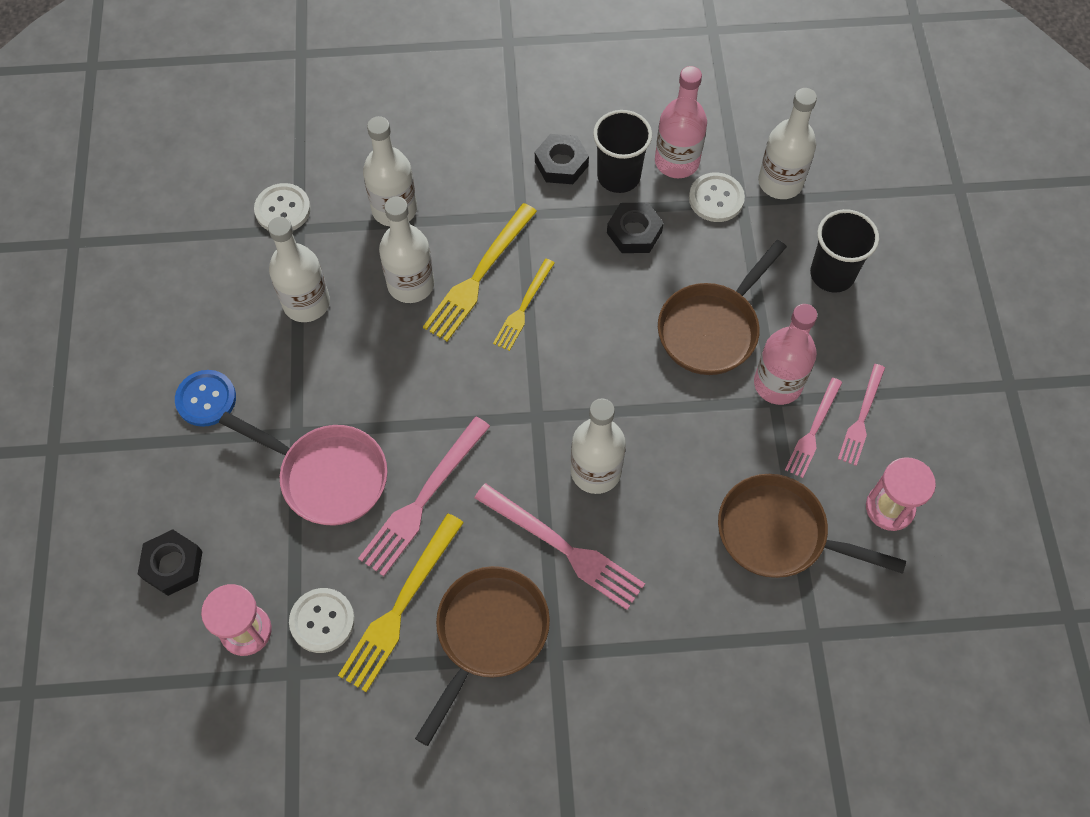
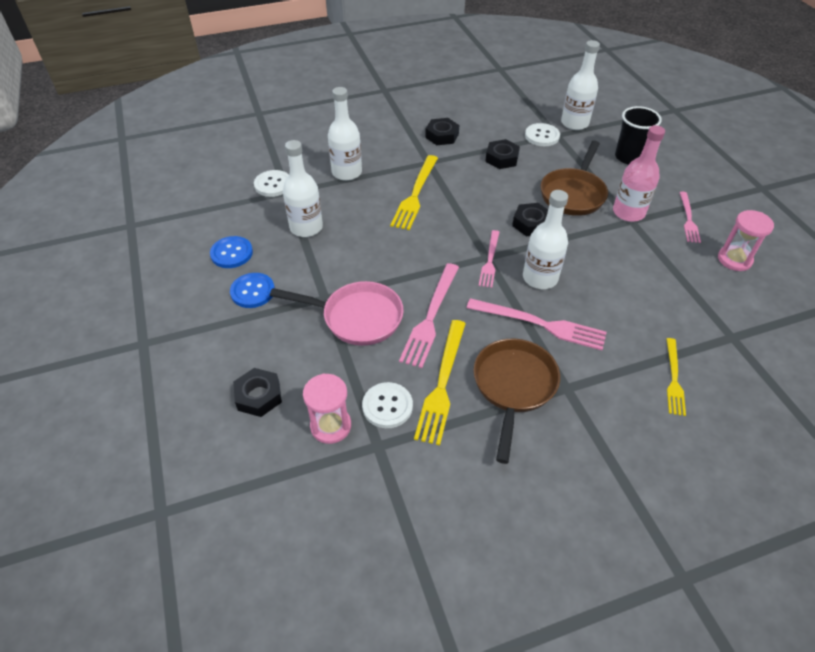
camera: 15 degrees left, 15 degrees down
(195, 326) = (231, 253): none -> blue button
(411, 284) = (373, 206): white bottle -> none
(523, 307) = (451, 204): yellow fork -> yellow fork (674, 379)
(618, 176) = (479, 136): black cup -> none
(624, 371) = (531, 224): none -> black nut
(677, 162) = (510, 124): pink bottle -> none
(779, 533) = (675, 287): brown pan -> none
(813, 430) = (664, 231): pink fork -> pink fork (490, 261)

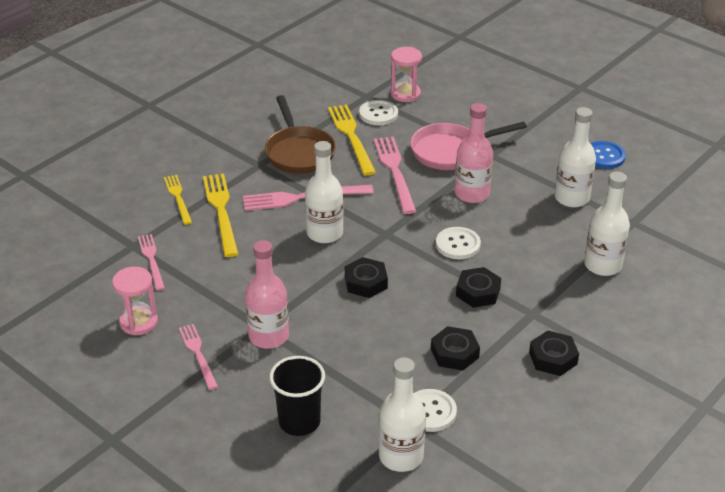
camera: 150 degrees right, 10 degrees down
(253, 291) = (550, 139): blue button -> none
(258, 396) = (467, 91): black nut -> black nut (478, 292)
(273, 184) = (655, 224): white button -> white button (458, 244)
(382, 264) = (472, 193): none -> pink bottle
(415, 194) = (508, 269): yellow fork -> yellow fork (221, 211)
(490, 261) = (380, 231): pink fork -> pink fork (151, 260)
(573, 194) = (341, 336): brown pan -> none

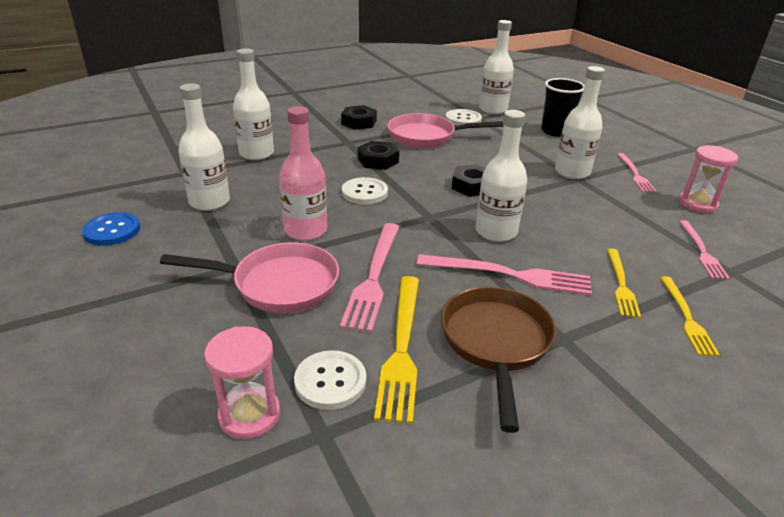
camera: 160 degrees left, 5 degrees down
(221, 211) = (621, 284): yellow fork -> yellow fork, size x0.63
(269, 336) = (572, 172): pink bottle -> white bottle
(454, 353) = (426, 137): black nut -> pink pan

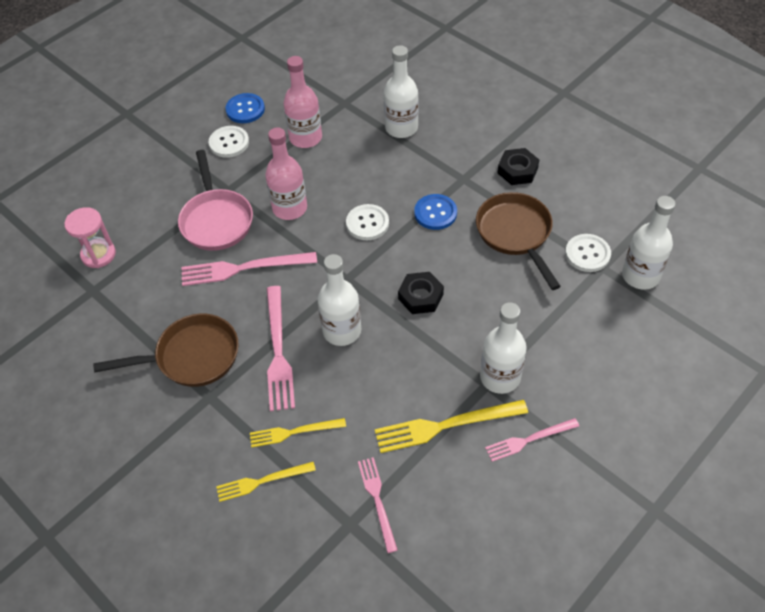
camera: 75 degrees right, 20 degrees up
(209, 202) = (305, 138): white bottle -> pink bottle
(330, 381) = (132, 280): white button -> white button (229, 143)
(378, 160) = (435, 213): black nut -> blue button
(401, 348) = (172, 306): yellow fork -> yellow fork (445, 426)
(426, 137) = (515, 234): pink pan -> brown pan
(555, 131) = (611, 349): black cup -> none
(697, 204) = (482, 503): pink hourglass -> none
(702, 251) = (377, 500): pink fork -> pink fork turned 90 degrees clockwise

